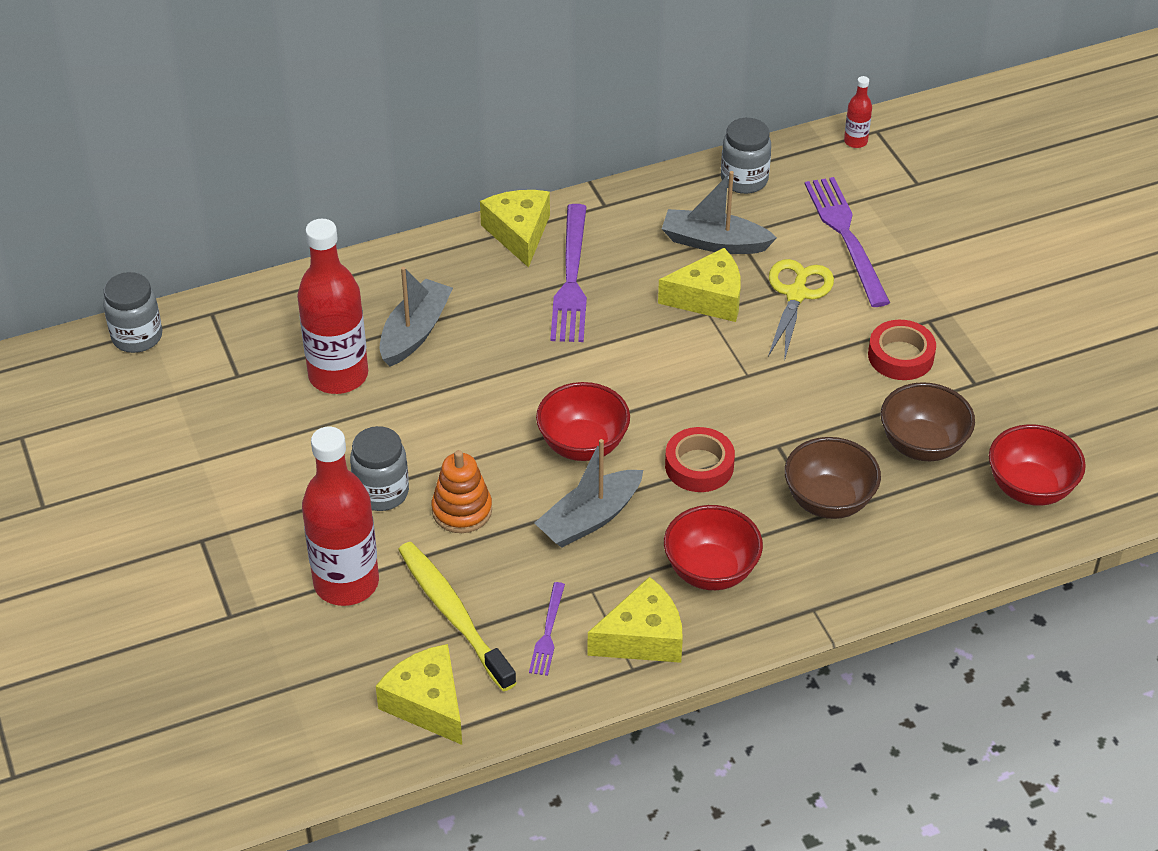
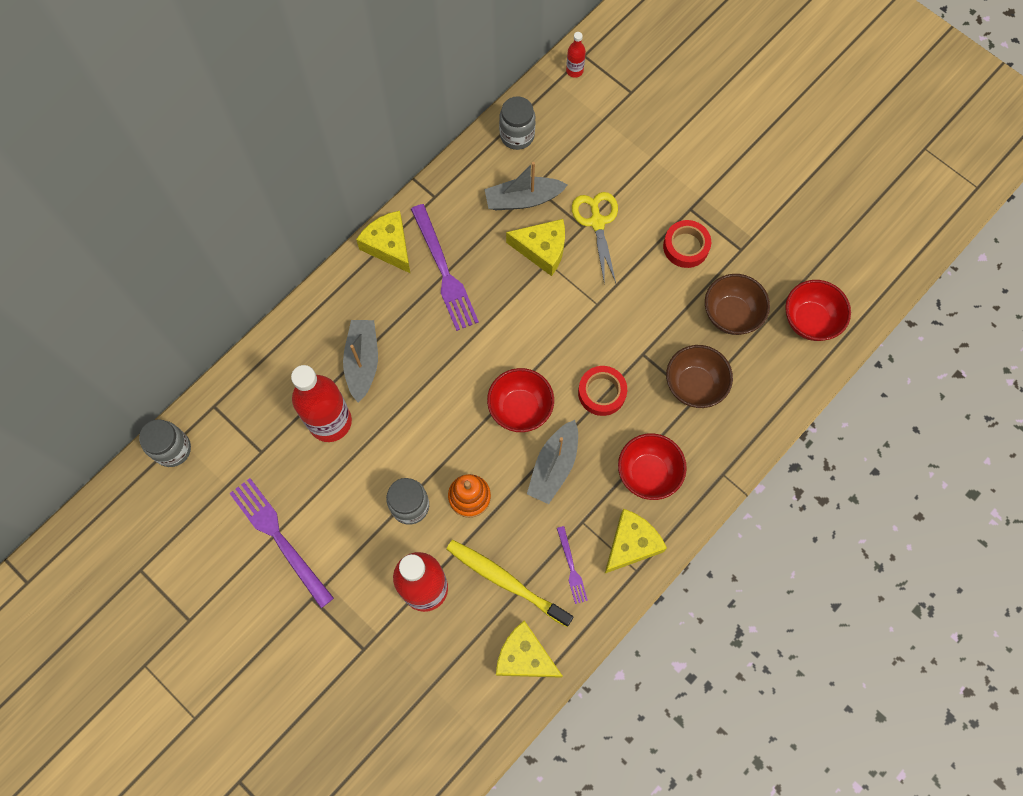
camera: 25 degrees left, 25 degrees up
(708, 298) = (542, 249): yellow cheese -> yellow cheese turned 45 degrees clockwise
(846, 237) = (606, 158): purple fork -> purple fork (279, 538)

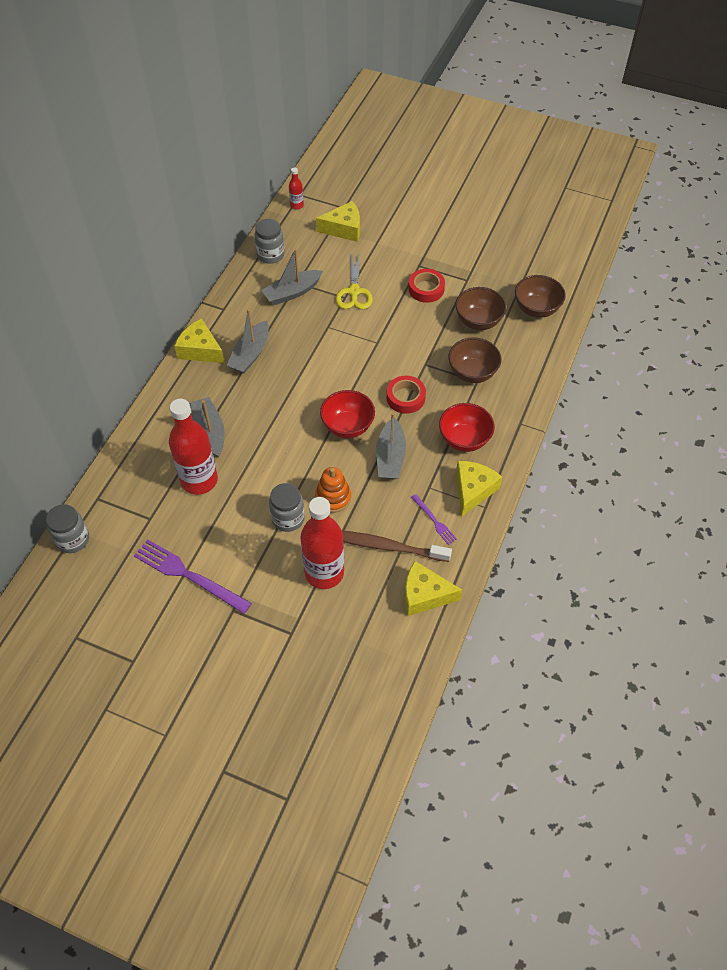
camera: 20 degrees left, 15 degrees down
(444, 271) = (250, 354): purple fork -> grey boat
(506, 581) = (387, 546): yellow toothbrush -> brown toothbrush
(542, 249) = (320, 320): yellow cheese -> yellow cheese (344, 229)
(597, 222) = (354, 292): yellow scissors -> yellow scissors turned 150 degrees counterclockwise
(810, 320) = (536, 309): red bowl -> brown bowl

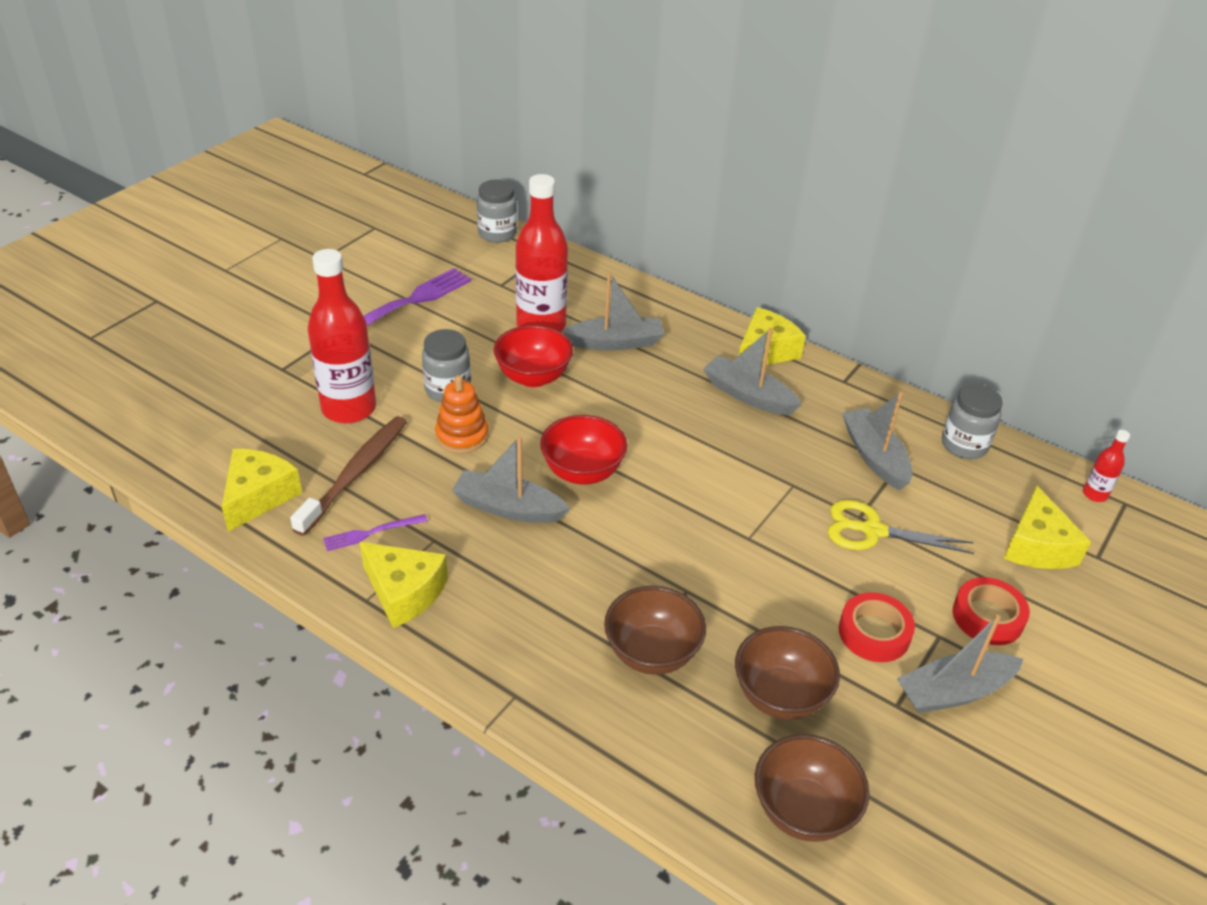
camera: 100 degrees right, 15 degrees down
(405, 397) = (619, 549): red tape -> red tape (987, 617)
(451, 261) = (953, 692): none -> grey boat
(464, 439) = (508, 605): red bowl -> red bowl (533, 377)

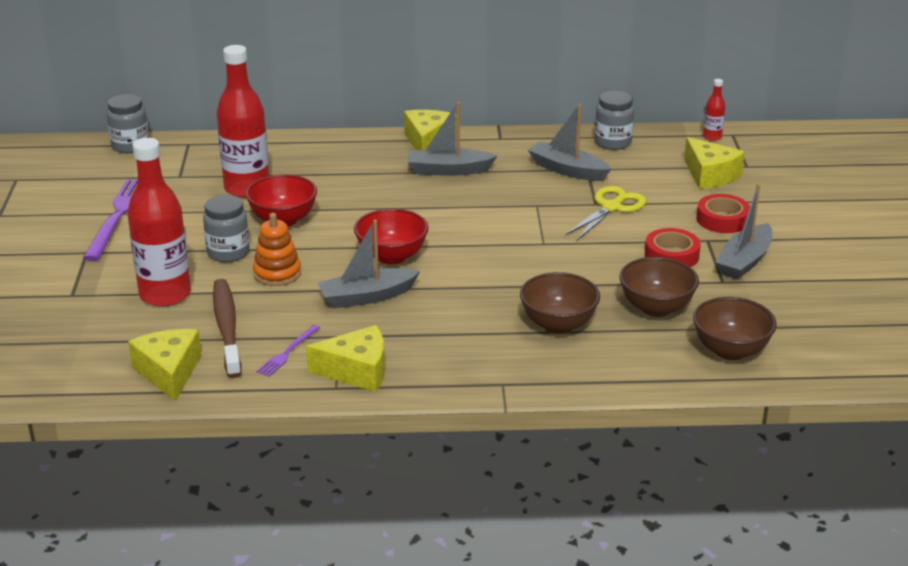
camera: 35 degrees left, 10 degrees down
(616, 343) = (317, 177): grey boat -> none
(872, 531) = (611, 207): yellow scissors -> yellow scissors turned 150 degrees clockwise

